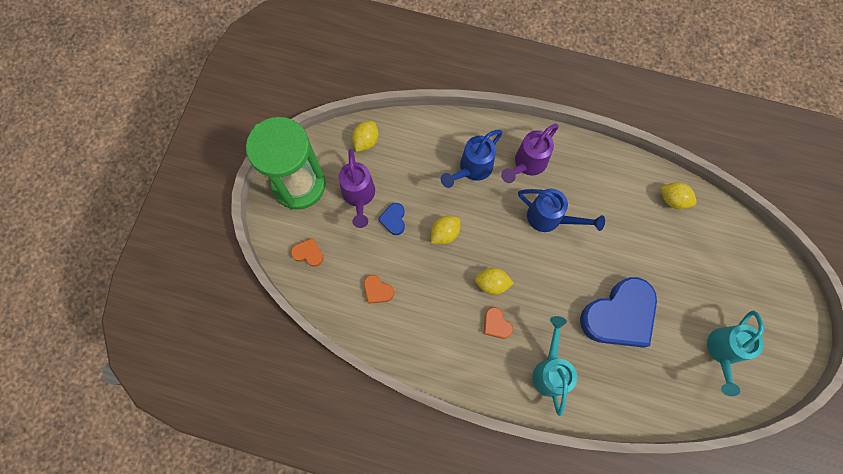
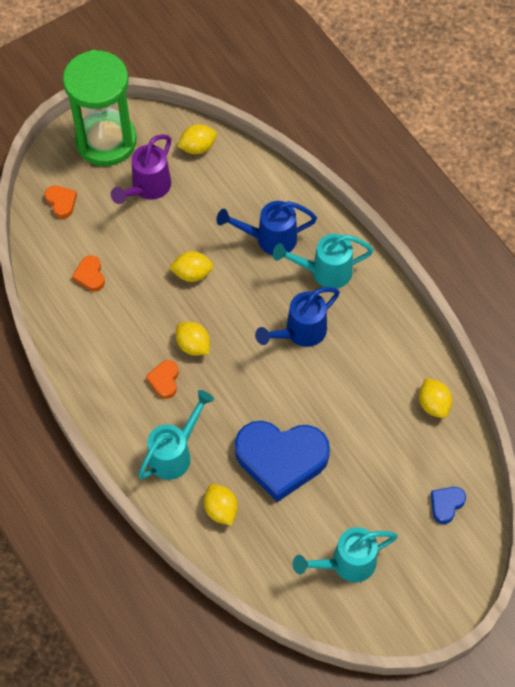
camera: 40 degrees right, 10 degrees down
(393, 220) = (159, 229): blue heart -> blue heart (446, 504)
(527, 164) = (324, 272): purple watering can -> turquoise watering can
(550, 219) = (299, 333): blue watering can -> blue watering can turned 75 degrees clockwise
(615, 384) = (221, 509): none -> yellow lemon

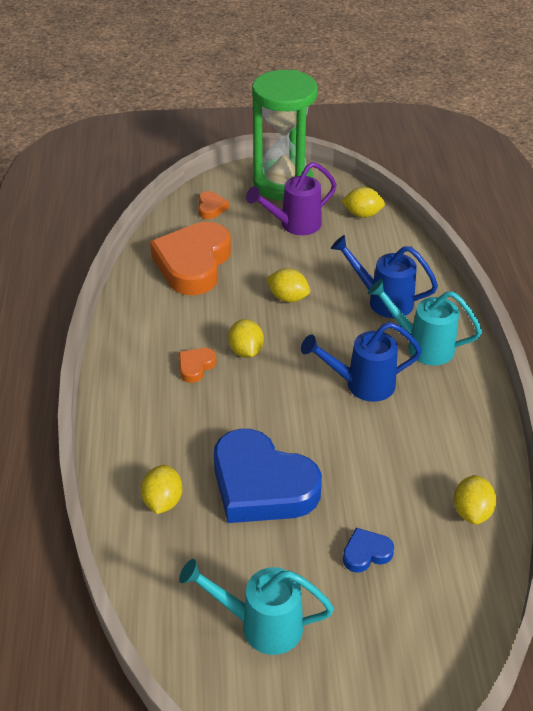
camera: 30 degrees right, 20 degrees down
(90, 275) = (193, 264): orange heart -> orange heart, size x2.37
(175, 453) = (157, 429): turquoise watering can -> none
(446, 504) = (425, 622): blue heart -> blue heart (366, 553)

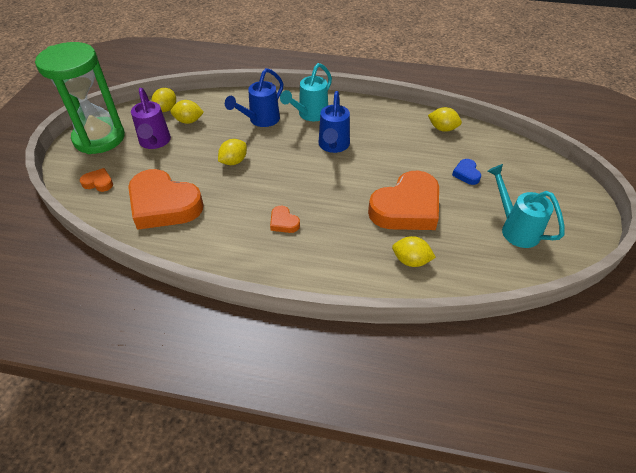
camera: 75 degrees left, 5 degrees up
(246, 351) = (279, 193): yellow lemon -> yellow lemon (189, 121)
(260, 625) = (515, 228): turquoise watering can -> turquoise watering can turned 120 degrees clockwise
(261, 485) = (406, 208): blue heart -> orange heart

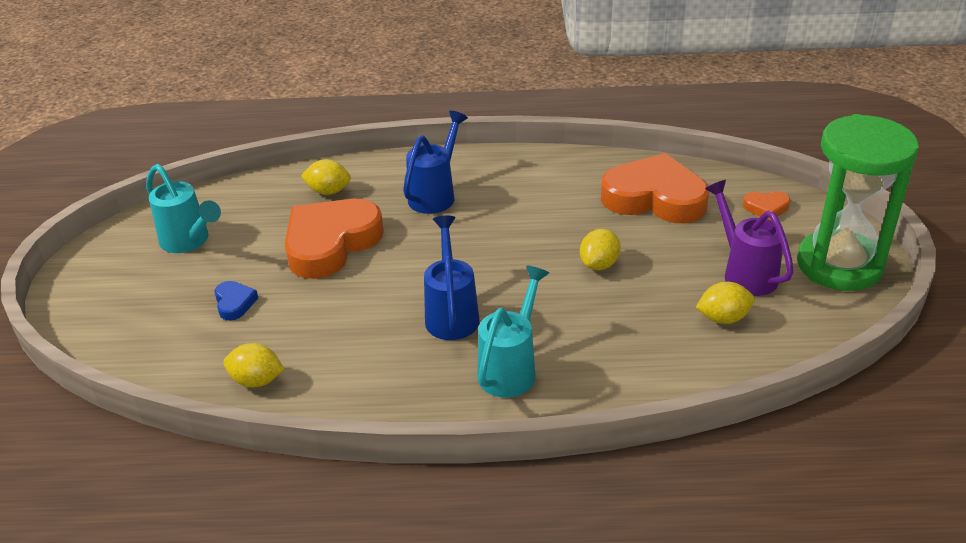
camera: 170 degrees right, 10 degrees down
(166, 109) = (784, 335): yellow lemon -> none
(260, 120) = (597, 341): blue watering can -> blue watering can (436, 194)
(283, 222) = (490, 204): orange heart -> none

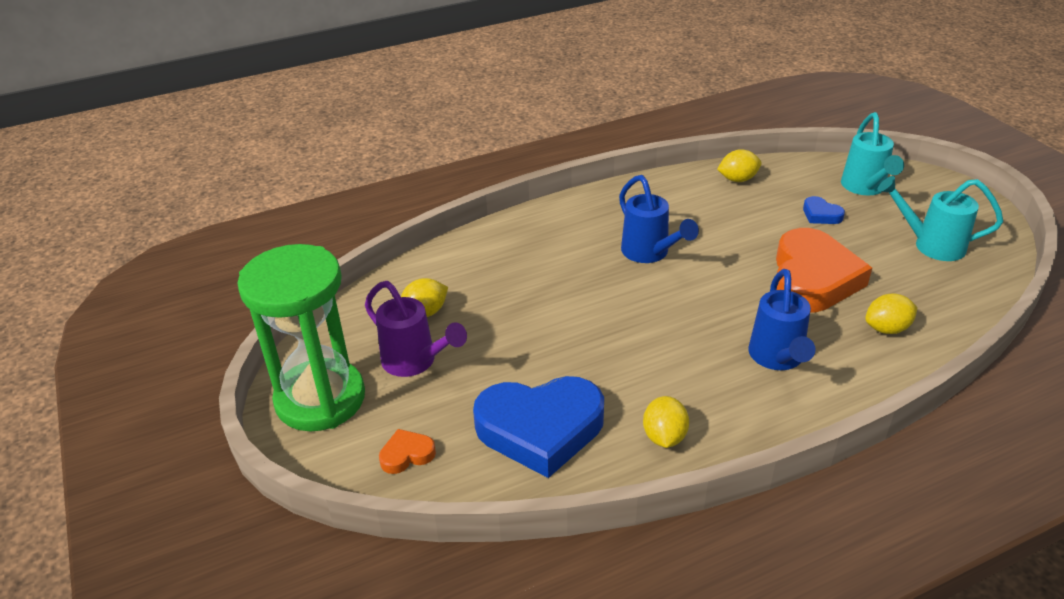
camera: 155 degrees right, 0 degrees up
(511, 368) = (574, 232): turquoise watering can -> turquoise watering can (865, 188)
(599, 264) = (556, 330): yellow lemon -> yellow lemon (664, 437)
(654, 198) = (540, 429): orange heart -> blue heart

